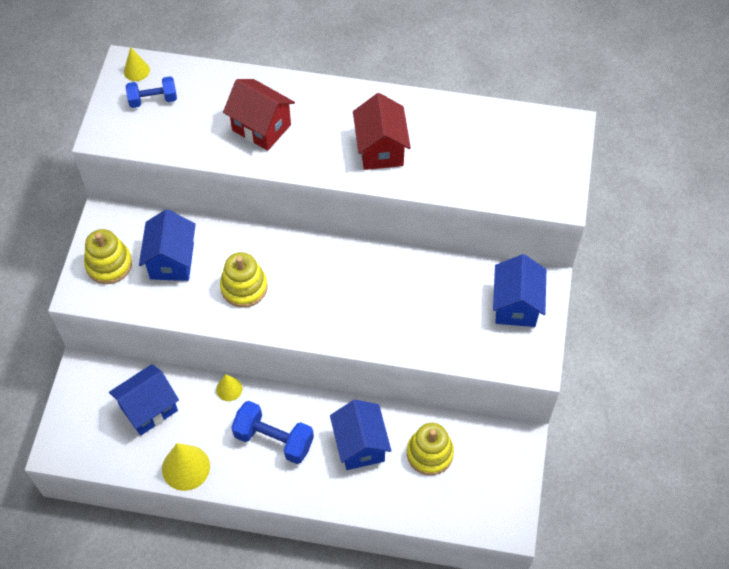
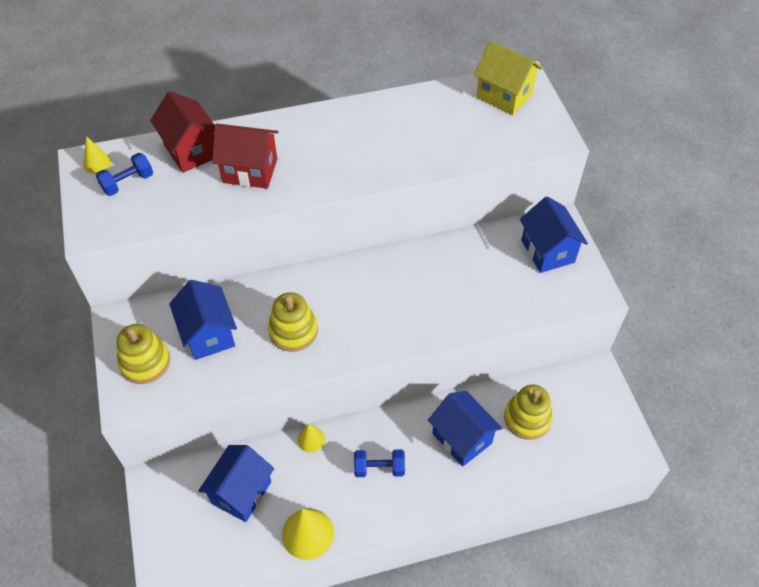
camera: 25 degrees left, 5 degrees down
(274, 439) = (379, 468): blue dumbbell -> blue dumbbell, size x0.64
(380, 149) = (373, 151): red house -> red house (191, 151)
(537, 138) = (504, 96): none -> yellow house

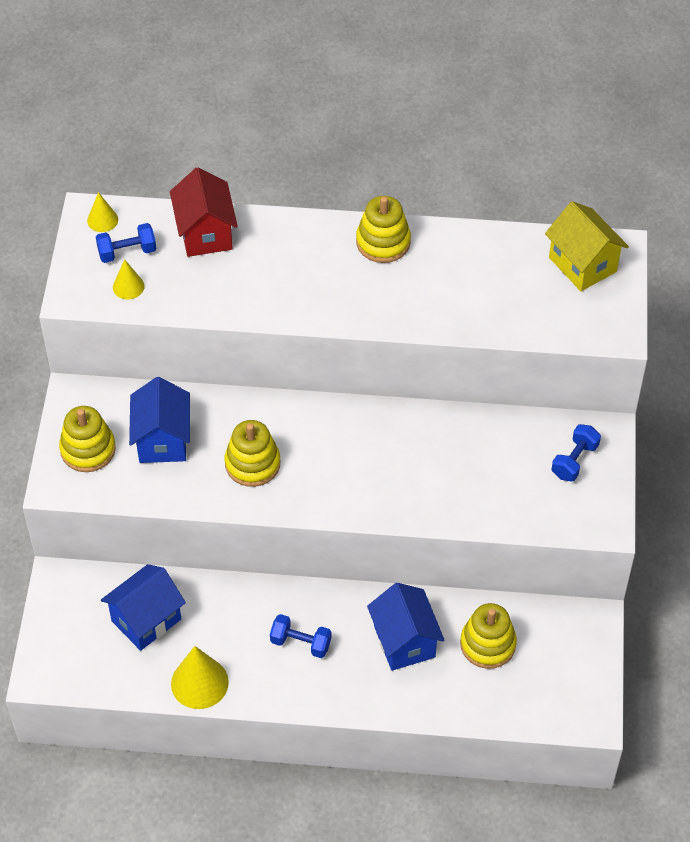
camera: 20 degrees right, 0 degrees up
(250, 171) = (259, 275): red house -> none
(311, 439) = (239, 590): yellow cone -> yellow cone (128, 286)
(341, 120) = (383, 242): none -> yellow stacking toy
(547, 251) = (574, 460): blue house -> blue dumbbell

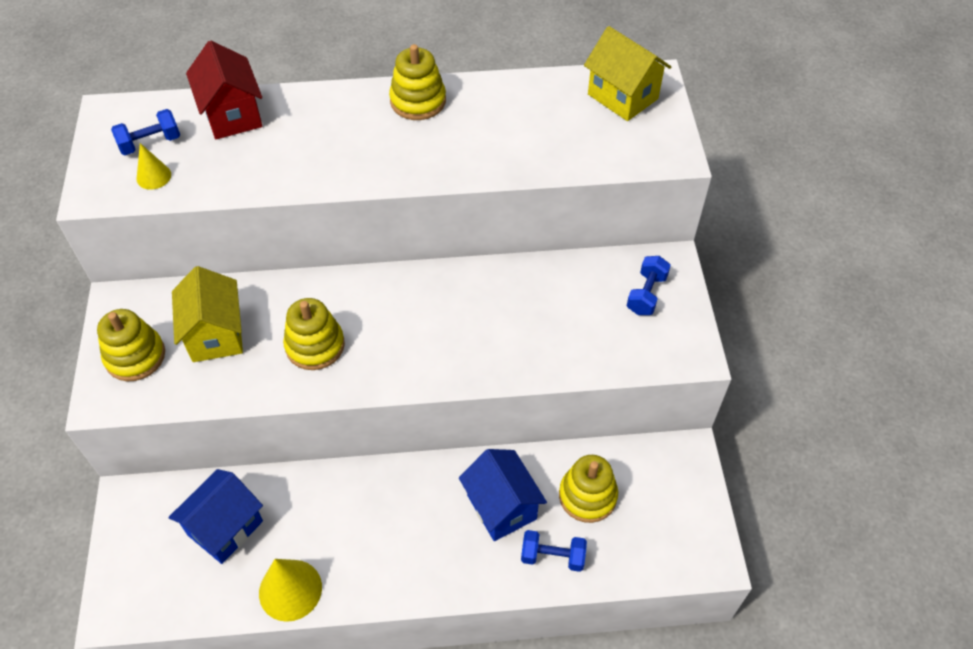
camera: 10 degrees left, 0 degrees up
(102, 220) = (122, 116): yellow cone -> none
(162, 440) = (216, 335): blue house -> yellow house
(300, 643) = (393, 526): blue dumbbell -> blue dumbbell (552, 556)

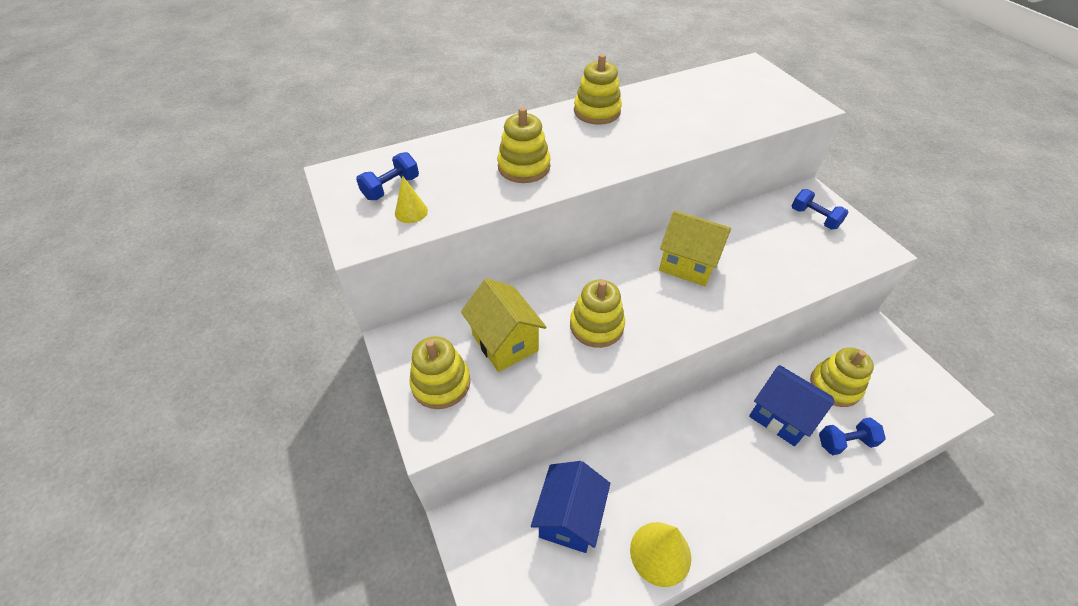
camera: 20 degrees left, 5 degrees down
(232, 115) = (452, 152): red house -> none
(293, 153) = (524, 167): none -> yellow stacking toy
(622, 96) = (741, 79): yellow house -> yellow house (687, 265)
(646, 294) = (814, 218): blue dumbbell -> blue dumbbell turned 45 degrees counterclockwise

